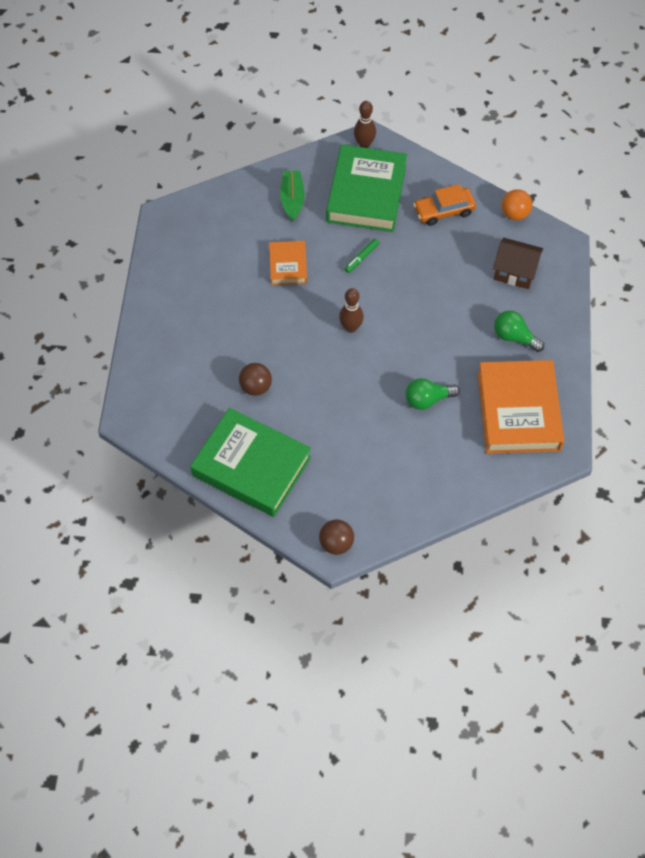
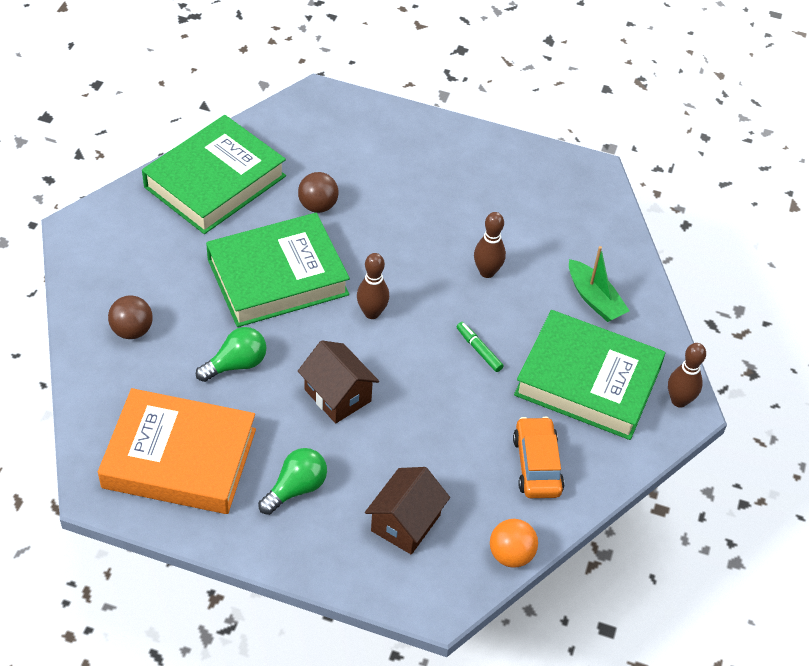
camera: 100 degrees right, 10 degrees down
(288, 265) = (487, 272): orange book -> brown bowling pin
(292, 199) = (594, 299): green boat -> green boat turned 45 degrees clockwise
(336, 543) = (85, 232): brown ball -> brown ball (132, 330)
(337, 395) = (277, 277): none -> green book
(427, 400) = (236, 364): green light bulb -> green light bulb turned 60 degrees clockwise
(431, 331) = (337, 395): none -> brown house

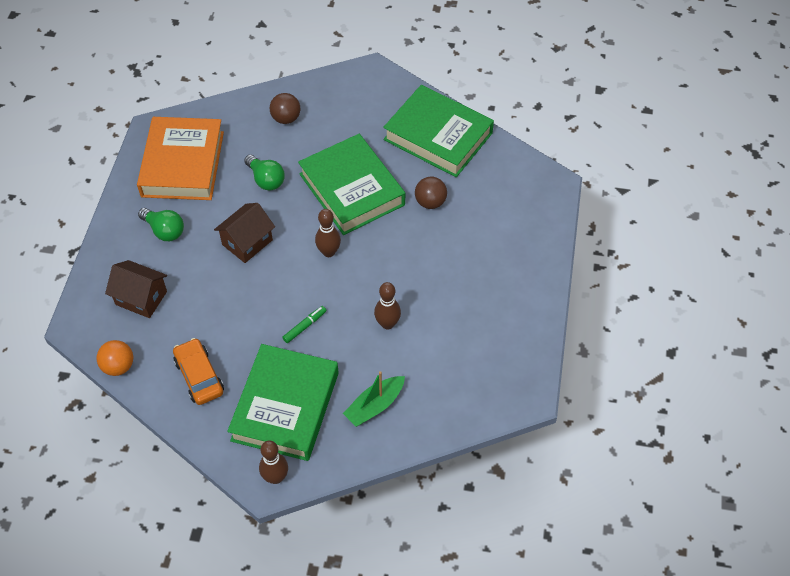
camera: 85 degrees right, 5 degrees up
(537, 465) = (199, 376): orange car -> orange car turned 105 degrees counterclockwise

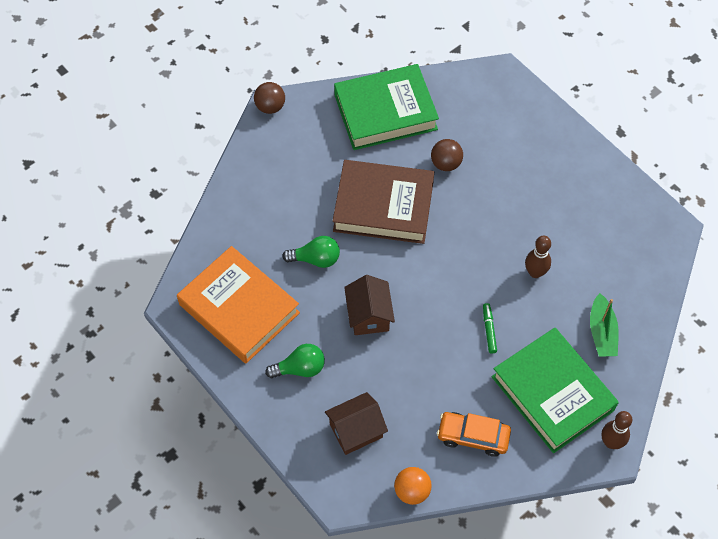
camera: 50 degrees left, 5 degrees up
(286, 118) = (263, 201): brown ball -> brown ball (270, 107)
(328, 252) = (431, 265): brown bowling pin -> none
(352, 189) = (383, 206): green book -> brown book

